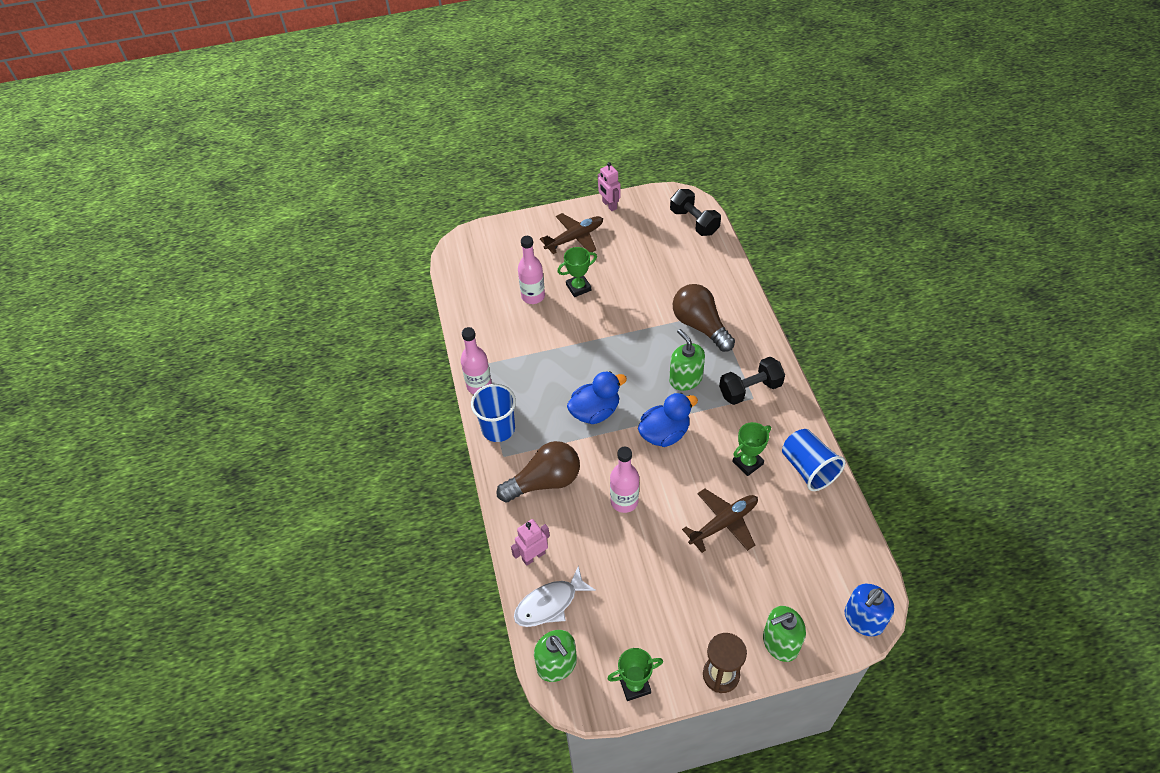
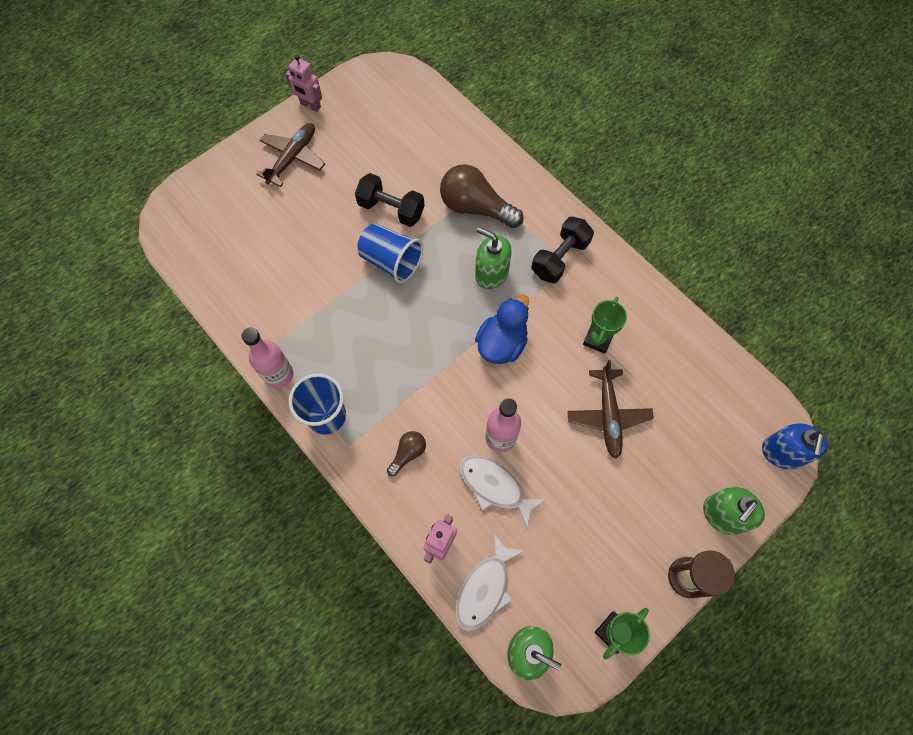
camera: 30 degrees left, 15 degrees up
(533, 296) = (283, 244): pink bottle -> none
(544, 481) = (408, 454): brown light bulb -> brown light bulb, size x0.50
(578, 287) = (327, 215): green trophy -> none
(595, 411) = (419, 350): blue duck -> none
(599, 535) = (495, 487): none -> white fish
(694, 222) = (409, 92): black dumbbell -> black dumbbell (391, 209)
(723, 523) = (608, 415): brown plane -> brown plane turned 150 degrees clockwise
(808, 468) = (656, 319): blue cup -> blue cup (391, 261)

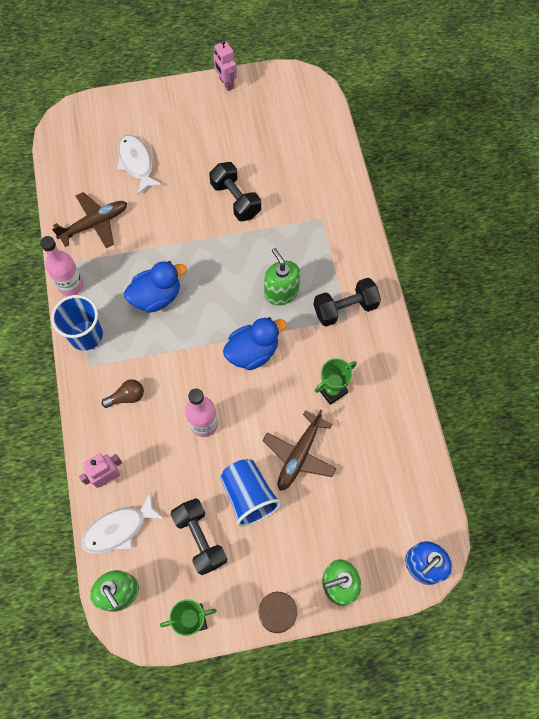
camera: 30 degrees right, 0 degrees up
(292, 158) = (185, 120): brown plane -> brown plane (94, 224)
(374, 340) = (157, 296): none -> blue duck
(391, 261) = (209, 241): blue cup -> blue cup (249, 496)
(476, 208) = (304, 232): brown light bulb -> none
(495, 487) = (175, 459): white fish -> white fish (136, 163)
(569, 549) = (200, 539): none -> black dumbbell

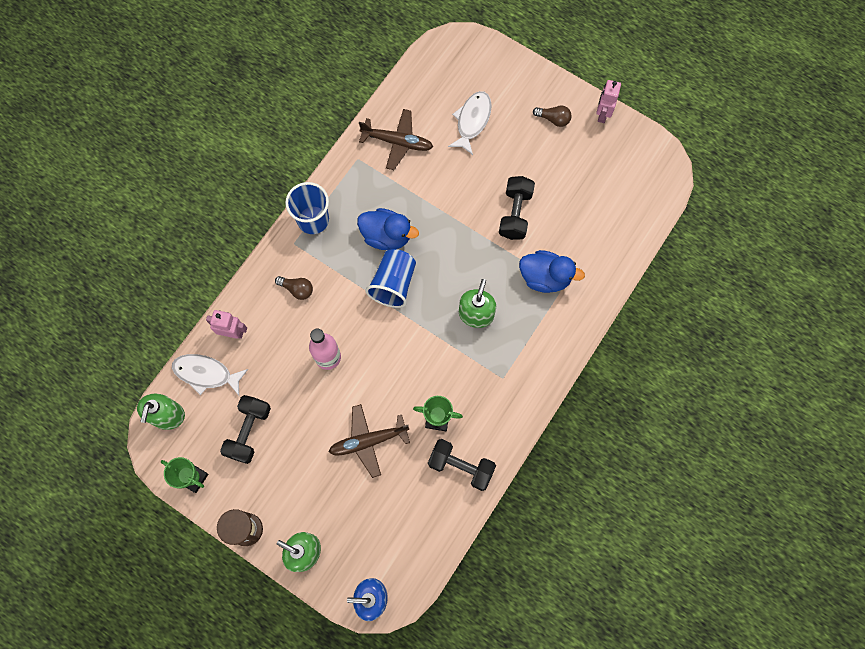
camera: 45 degrees right, 5 degrees up
(71, 285) = (338, 174): pink bottle -> none
(195, 114) = (553, 119): none -> brown light bulb
(249, 496) = (307, 435): blue cup -> blue cup (393, 284)
(253, 352) = (411, 339): blue duck -> blue duck (545, 277)
(345, 308) = (509, 370): black dumbbell -> black dumbbell (461, 466)

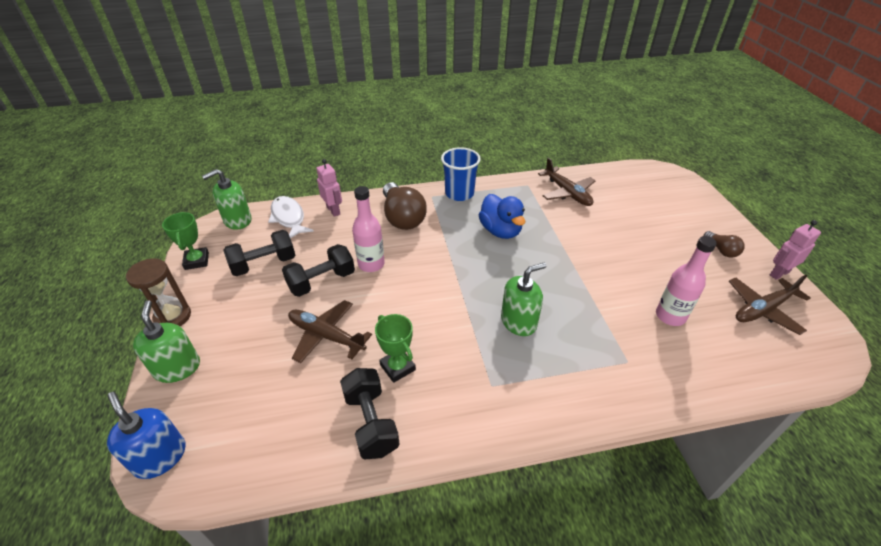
camera: 45 degrees right, 30 degrees down
(297, 289) = (402, 217): brown light bulb -> brown light bulb, size x2.00
(393, 284) = (472, 258): blue cup -> none
(472, 121) = (641, 213): white fish -> none
(515, 214) = (626, 283): black dumbbell -> black dumbbell (321, 281)
(545, 277) = (614, 342): blue duck -> none
(562, 222) = (670, 316): none -> pink bottle
(611, 163) = (763, 309): none -> brown plane

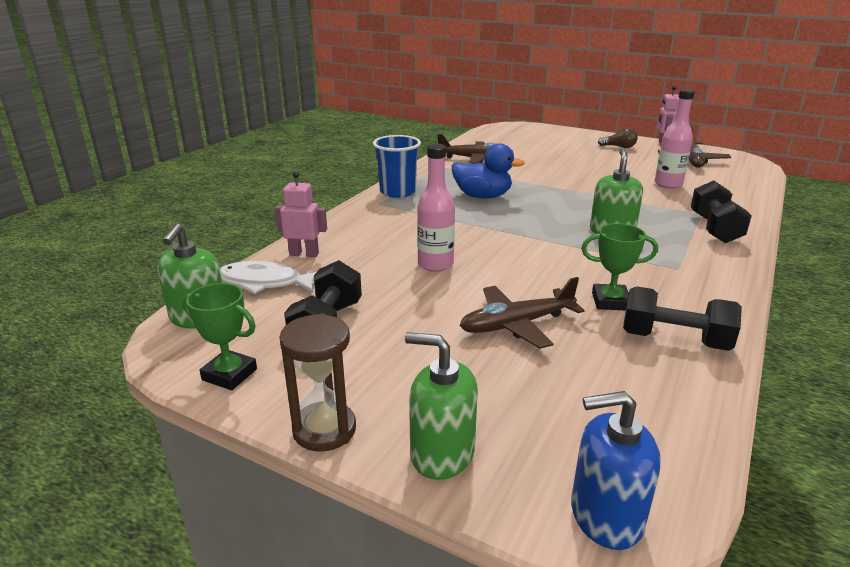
camera: 50 degrees left, 15 degrees down
(321, 281) = (420, 299): black dumbbell -> black dumbbell (714, 229)
(402, 217) = (386, 226): brown light bulb -> none

